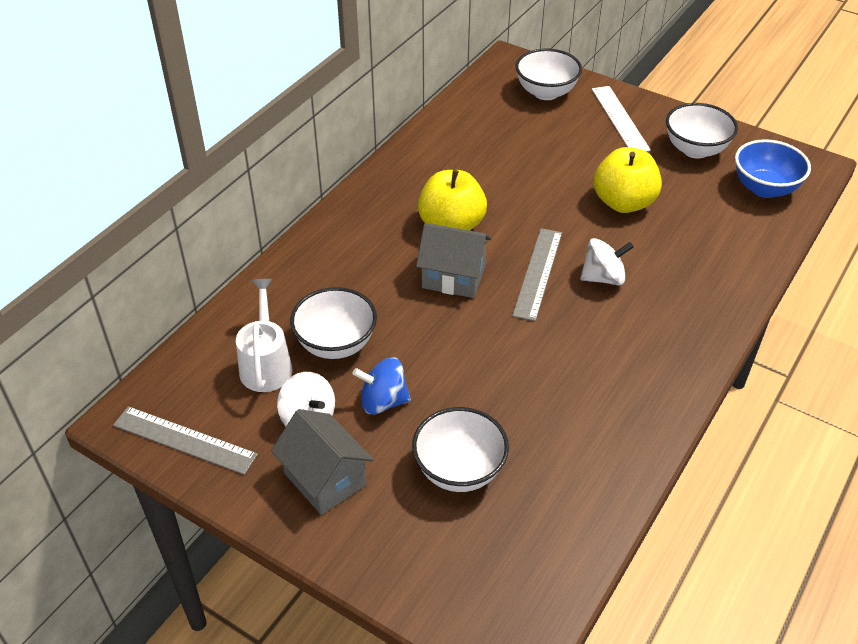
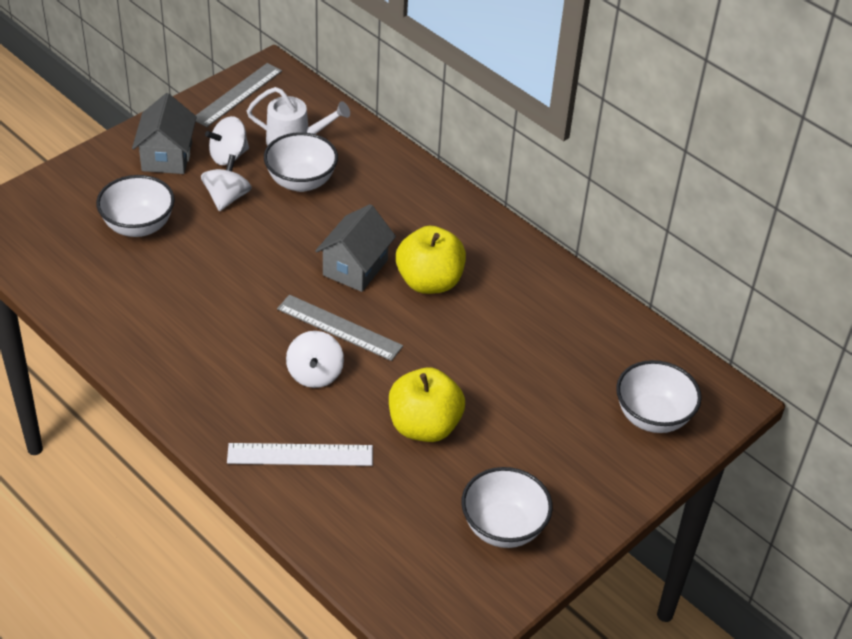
camera: 100 degrees right, 0 degrees up
(325, 479) = (167, 156): grey house -> grey house turned 60 degrees counterclockwise
(383, 401) = (227, 198): blue spinning top -> white spinning top
(619, 119) = (583, 472): white ruler -> white ruler (300, 454)
(764, 188) = (411, 569): blue bowl -> none

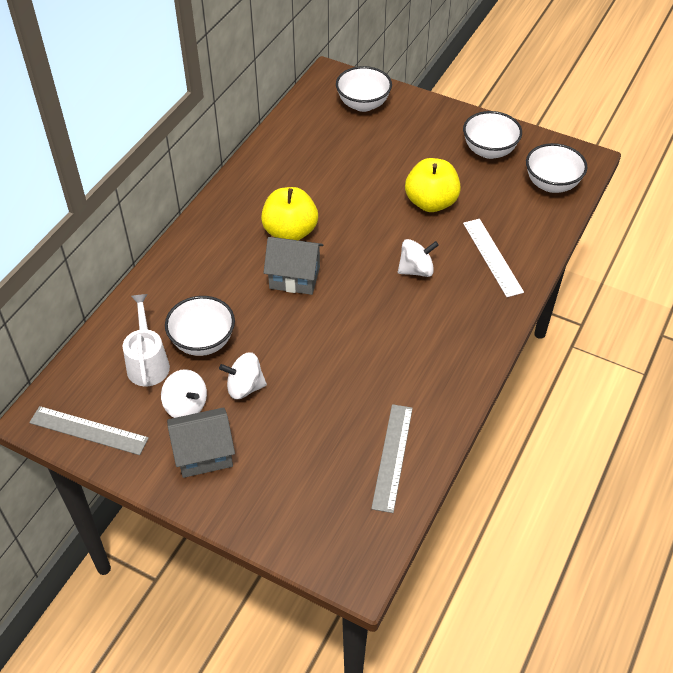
camera: 105 degrees left, 5 degrees up
(138, 226) = (309, 439): white bowl -> white bowl (551, 184)
(339, 327) = (363, 269): grey ruler -> grey ruler (392, 457)

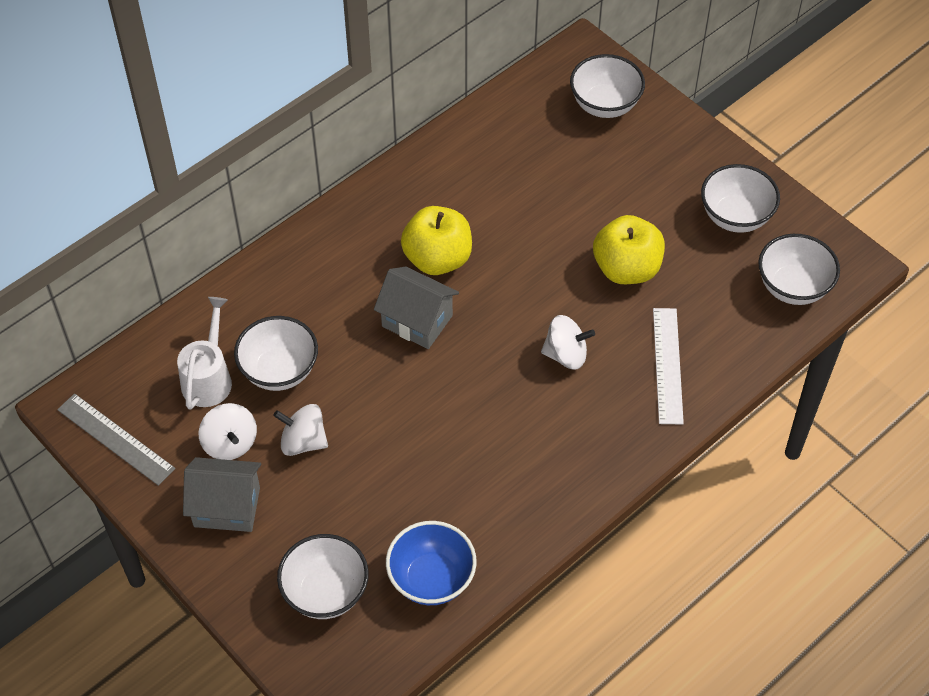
camera: 20 degrees right, 5 degrees up
(313, 493) = (325, 592): none -> white bowl
(392, 457) = (431, 579): grey ruler -> blue bowl

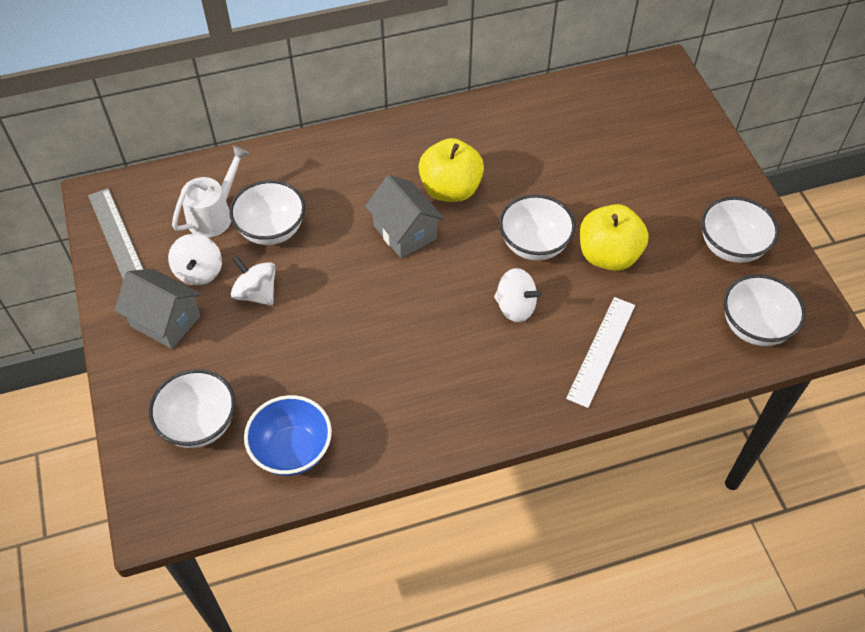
camera: 25 degrees right, 0 degrees up
(605, 105) = (661, 117): white bowl -> white bowl (534, 245)

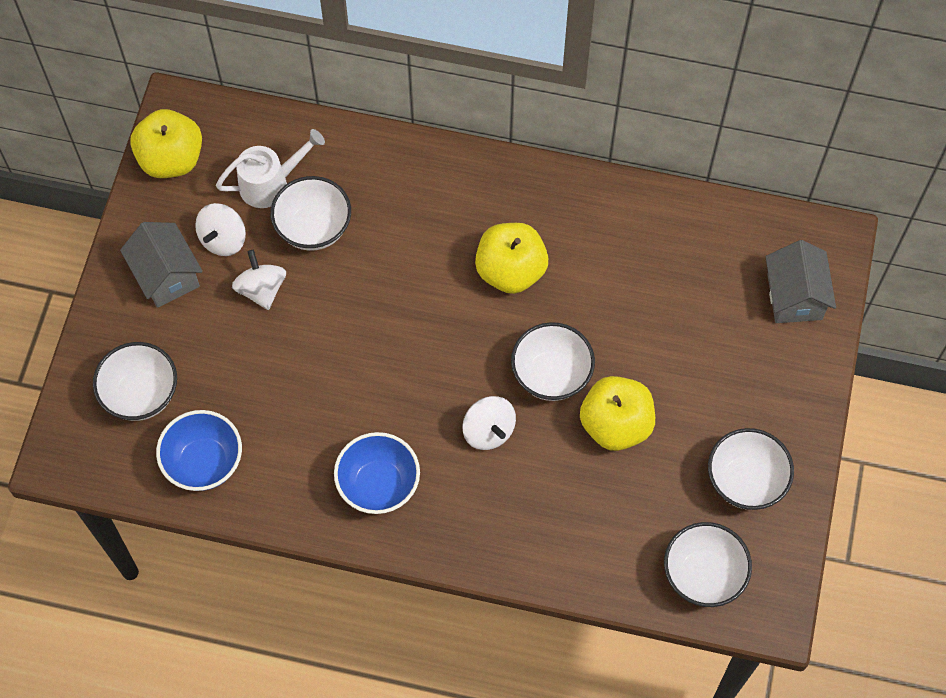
camera: 30 degrees right, 10 degrees up
(116, 234) = (171, 159): grey ruler -> yellow apple
(405, 232) = (436, 296): grey house -> grey house (794, 297)
(455, 391) = (378, 485): none -> blue bowl
(601, 351) = (538, 518): white ruler -> none

